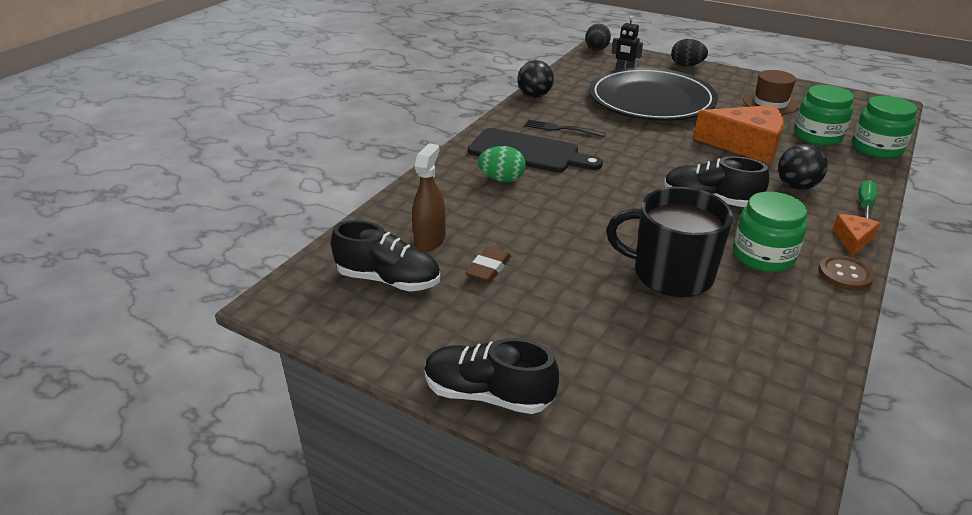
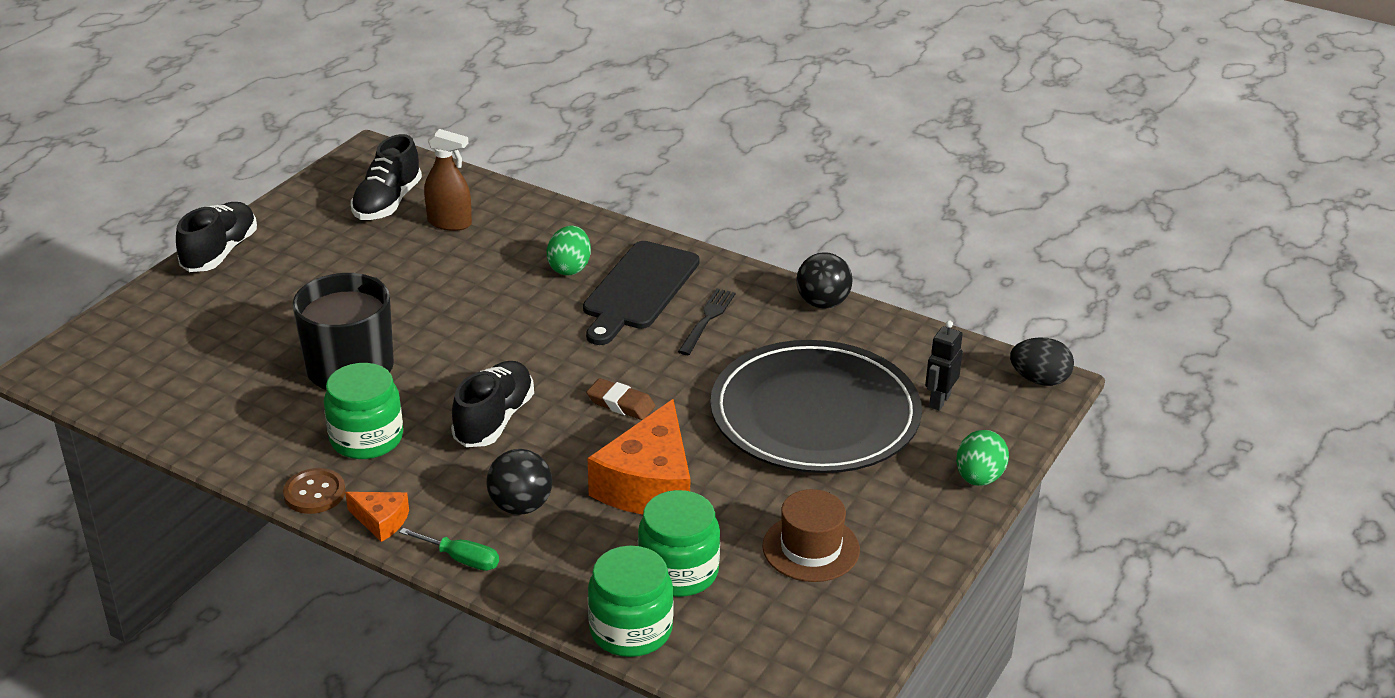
camera: 90 degrees right, 0 degrees up
(488, 268) = (391, 256): brown eraser -> brown eraser (621, 404)
(686, 65) = (979, 478): black egg -> green egg

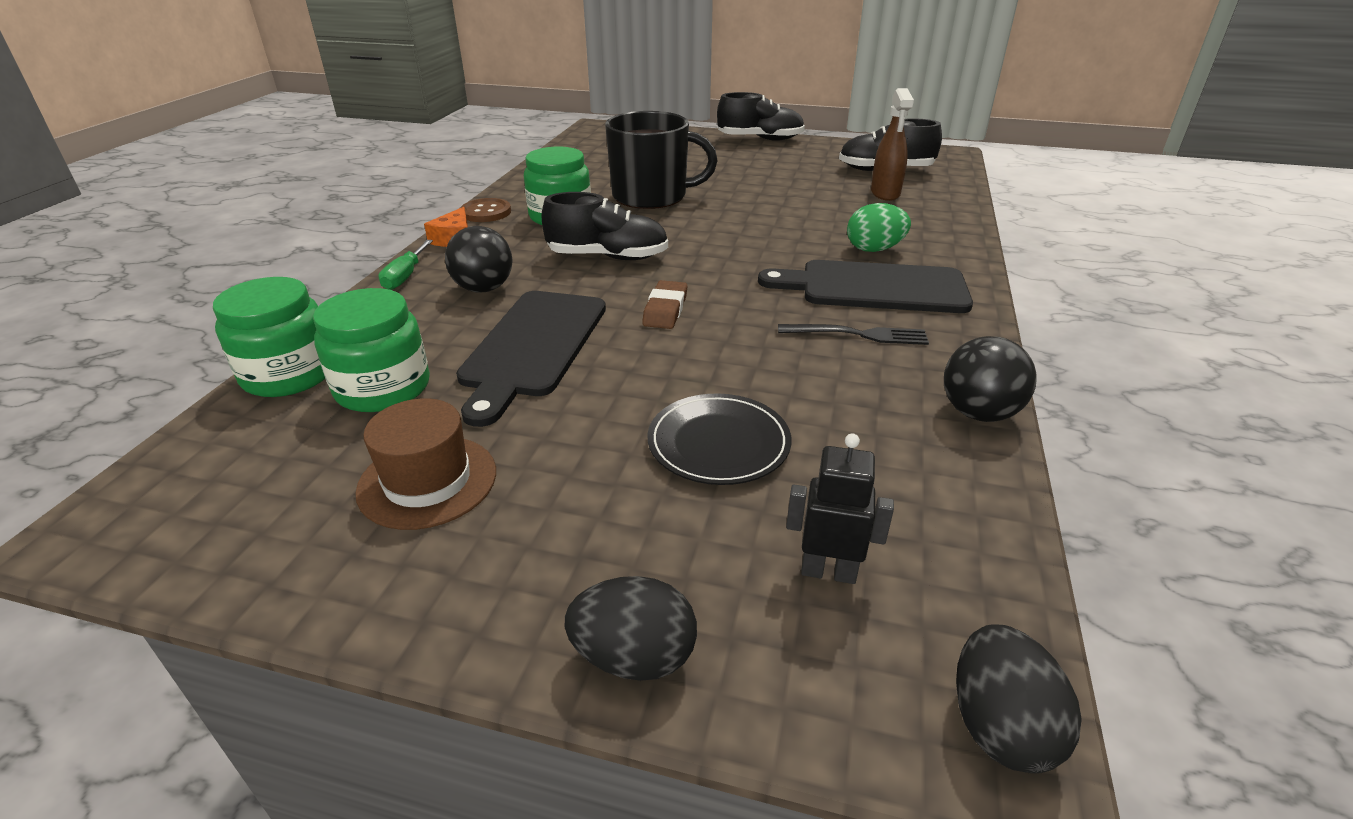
camera: 75 degrees right, 0 degrees up
(649, 484) = (533, 347): orange cheese -> black cutting board
(815, 414) = (718, 443): black plate -> black plate, size x0.47
(979, 478) = (634, 657): green egg -> black egg

